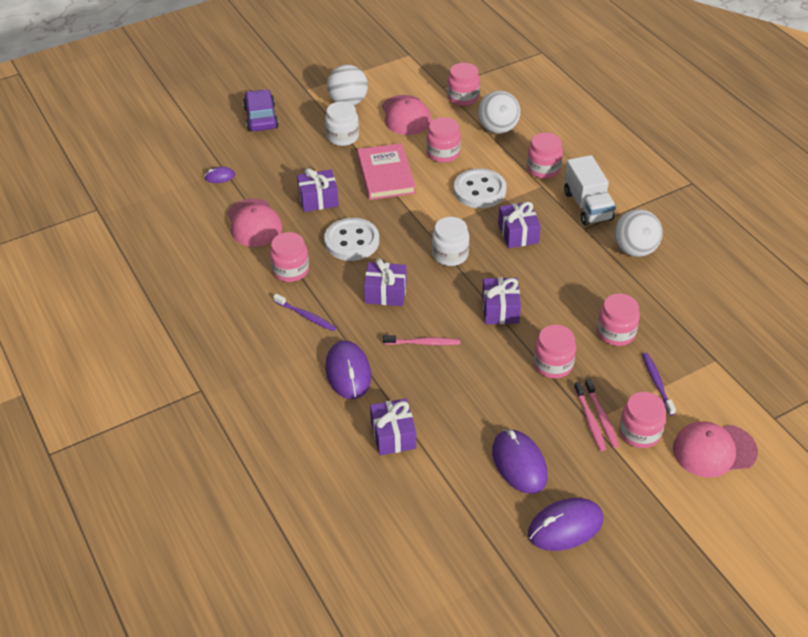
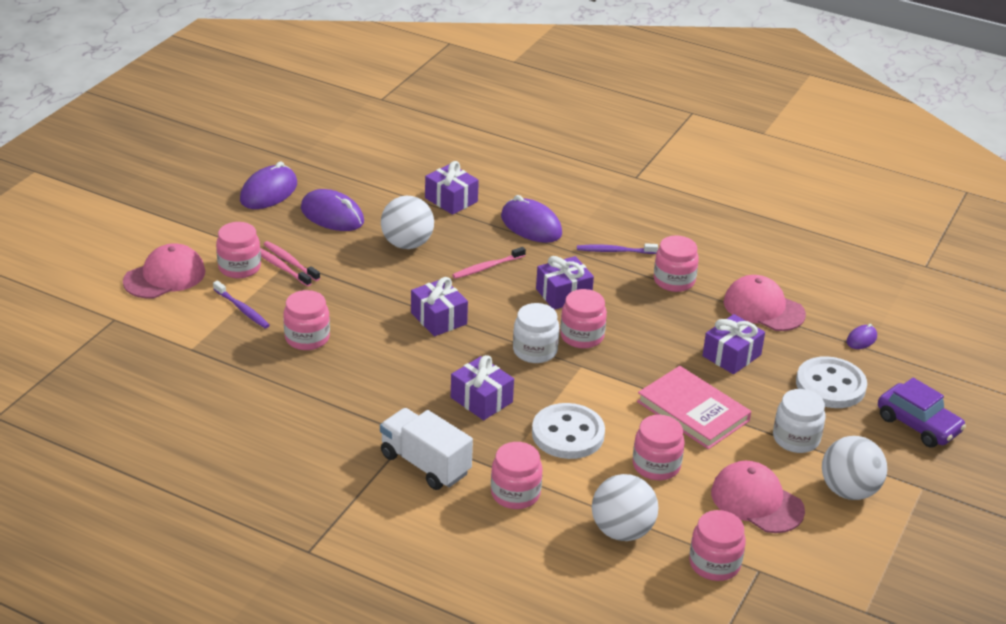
camera: 145 degrees right, 10 degrees down
(352, 241) = (647, 327): white button -> white button (830, 385)
(553, 364) = (352, 291): pink jar -> pink jar (582, 336)
(634, 250) = (335, 430): white ball -> white ball (407, 244)

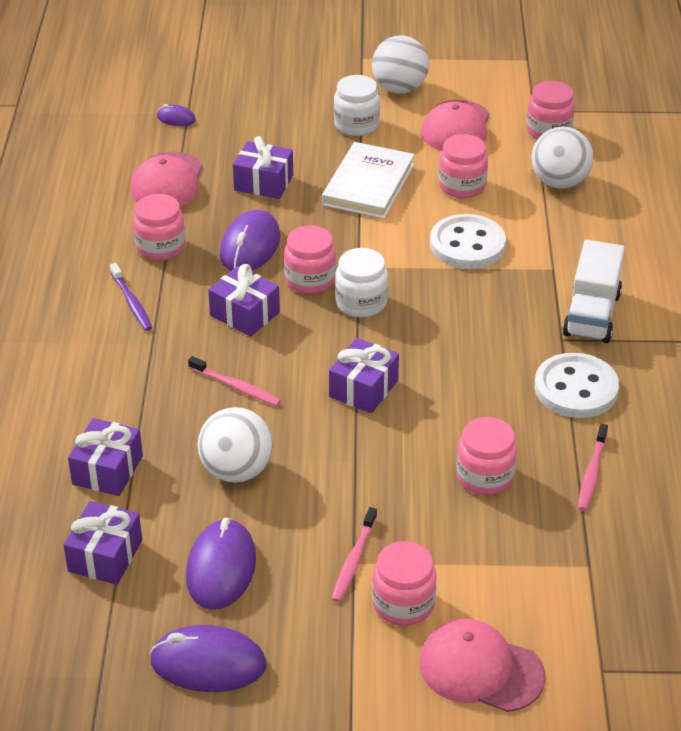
camera: 115 degrees left, 5 degrees up
(242, 309) = (482, 557): purple toothbrush -> none
(281, 267) = (372, 564): pink toothbrush -> pink toothbrush (592, 473)
(481, 400) = (469, 312): purple gift -> purple gift (105, 556)
(515, 494) = (574, 250): pink jar -> none
(531, 225) = (121, 381): purple mouse -> purple mouse (250, 246)
(693, 411) = (368, 185): pink book -> white book
(830, 385) = (263, 122): white button -> white button (576, 388)
(918, 425) = (281, 71): purple car -> none

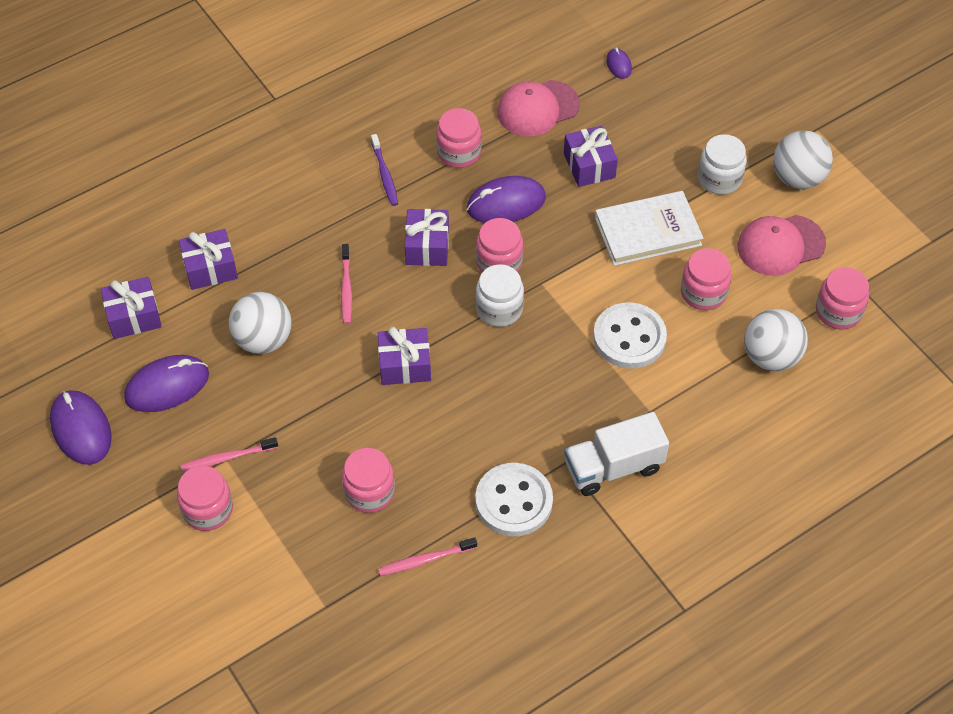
camera: 55 degrees right, 15 degrees up
(131, 302) = (385, 175): purple toothbrush -> purple toothbrush turned 45 degrees counterclockwise
(480, 669) = (179, 589): pink cap -> none

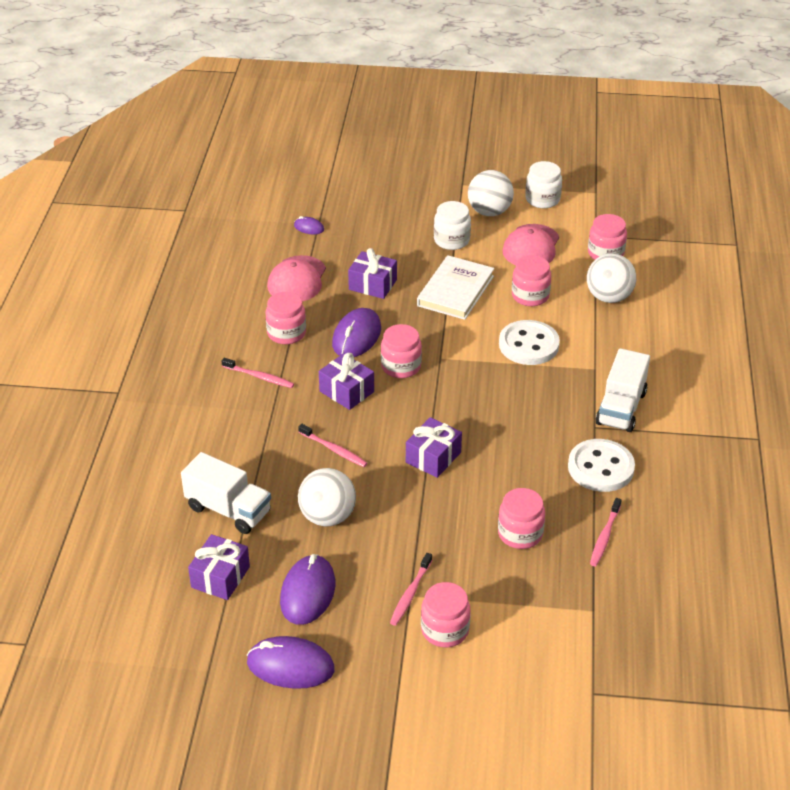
camera: 50 degrees left, 15 degrees down
(210, 268) = (228, 510): purple gift -> white truck
(385, 175) = (259, 377): purple toothbrush -> pink toothbrush
(499, 309) = (439, 388): white jar -> white jar (542, 199)

